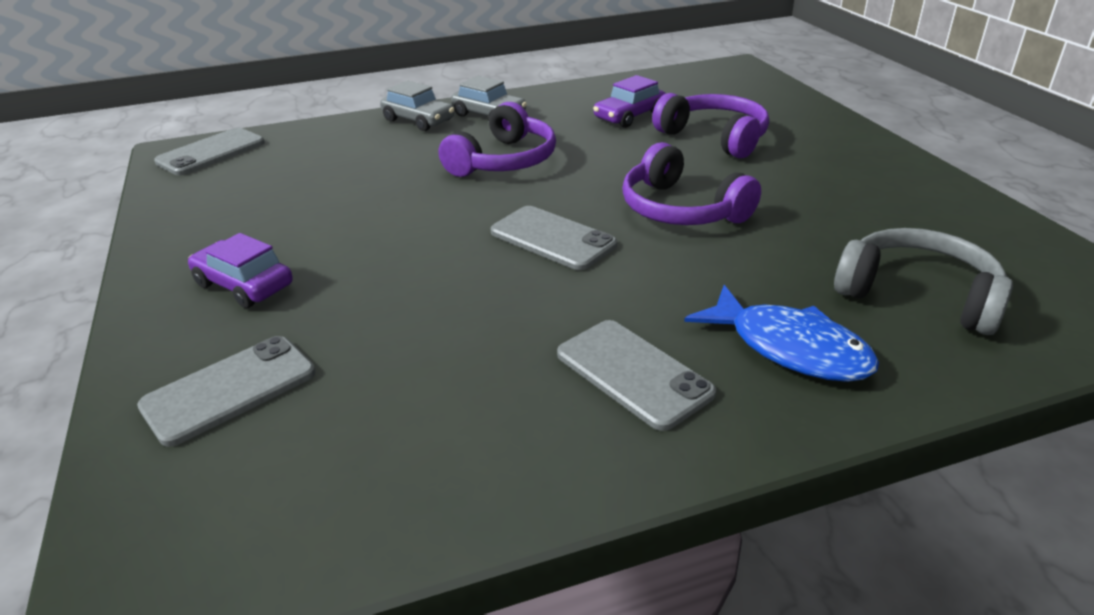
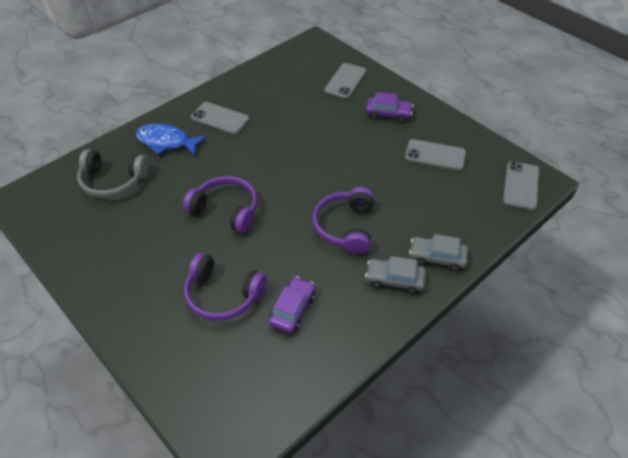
camera: 155 degrees right, 15 degrees up
(552, 238) = (280, 172): grey phone -> grey phone (435, 155)

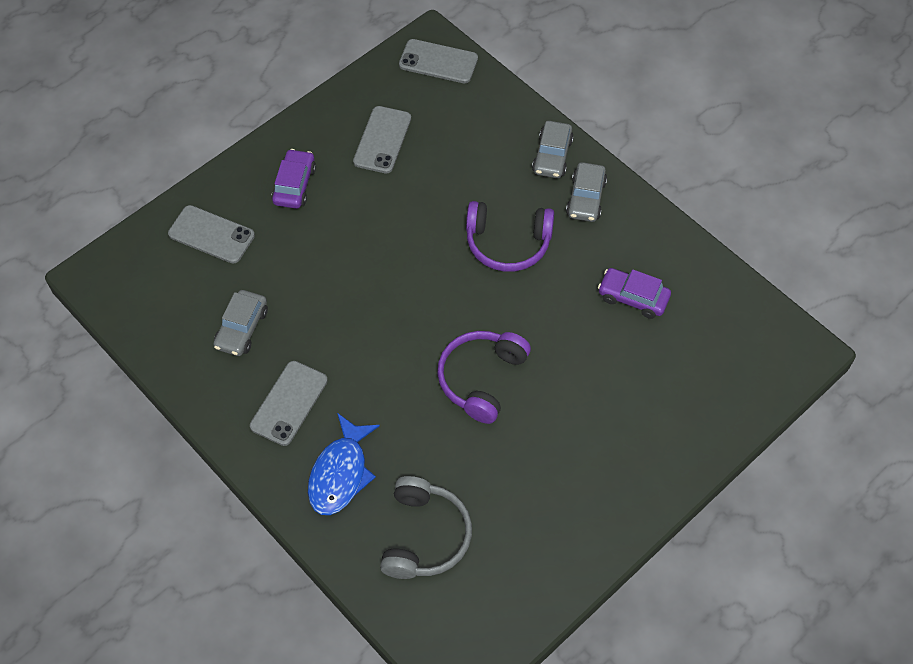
camera: 90 degrees left, 10 degrees up
(222, 295) = (618, 371): purple headphones -> none
(275, 97) = (242, 328): none -> grey car

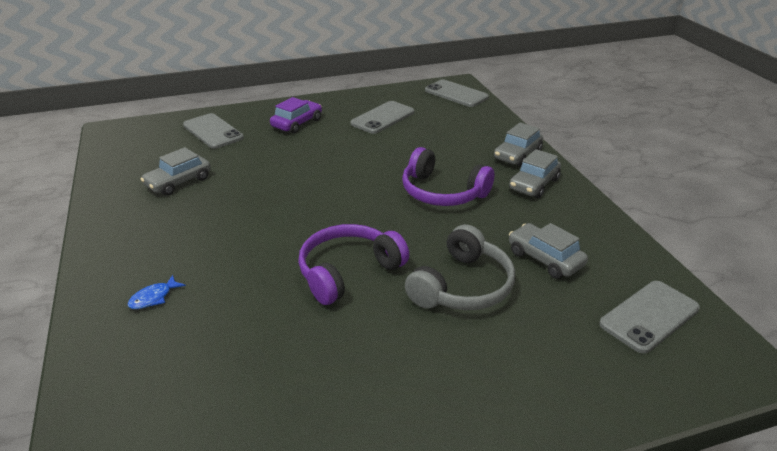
camera: 25 degrees right, 25 degrees down
(289, 403) = (164, 235): grey phone -> grey phone (649, 316)
(340, 473) = (153, 298): blue fish -> blue fish, size x0.46
(425, 536) = (180, 381): grey headphones -> grey headphones (463, 286)
(633, 297) = (545, 259): purple car -> grey car

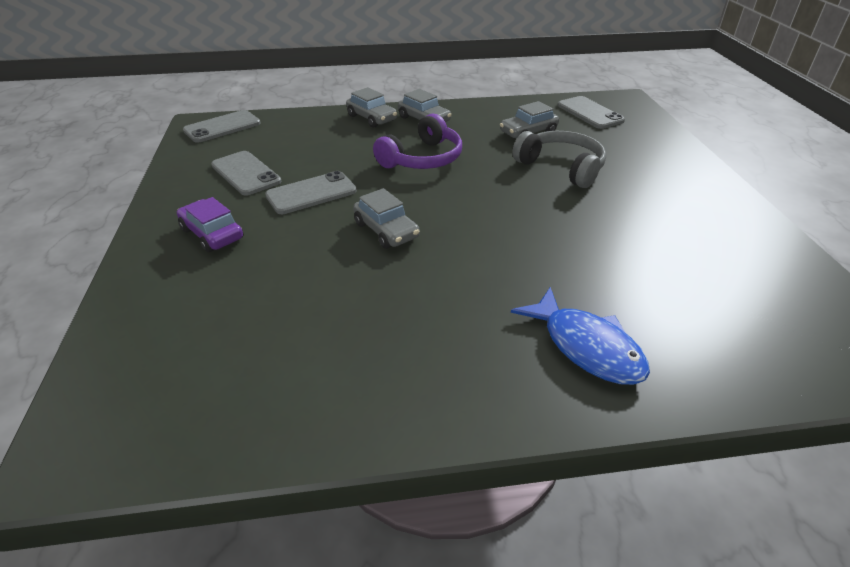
camera: 80 degrees left, 5 degrees up
(153, 298) = (586, 347): blue fish -> blue fish, size x2.16
(178, 182) = (323, 343): grey car -> grey car (386, 230)
(213, 131) = (178, 313): grey phone -> grey phone (311, 193)
(348, 271) = (541, 217): purple headphones -> none

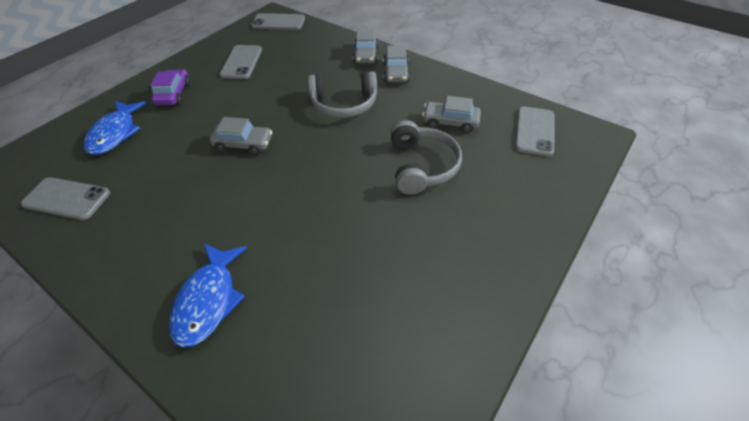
camera: 45 degrees right, 10 degrees up
(205, 303) = (115, 133): none -> blue fish
(311, 193) = (249, 95): grey phone -> grey phone (67, 199)
(386, 230) = (243, 144): grey car -> grey car turned 90 degrees counterclockwise
(422, 159) = (344, 104): purple headphones -> grey headphones

